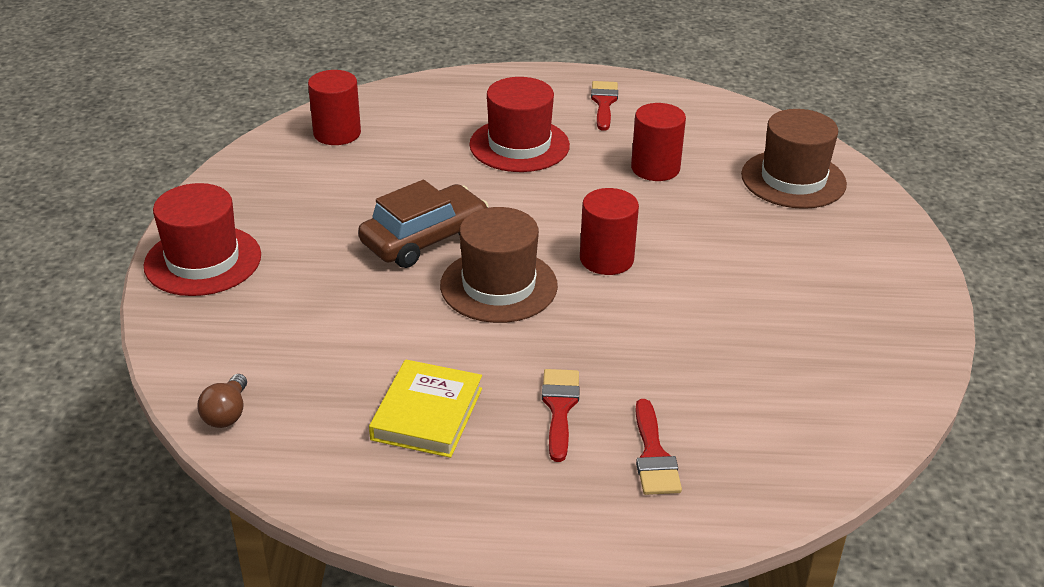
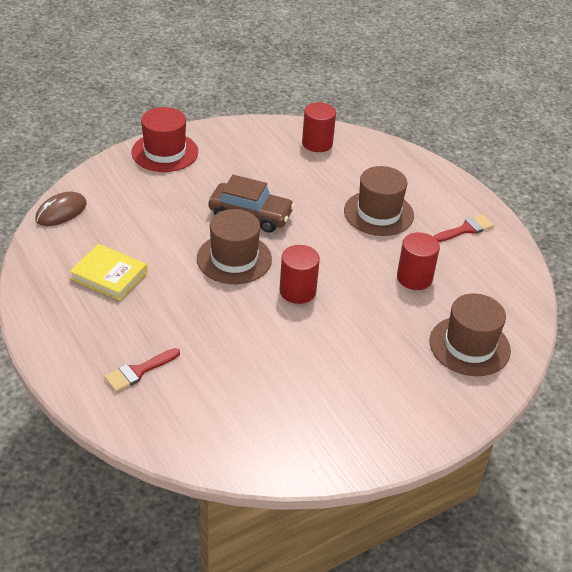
camera: 55 degrees right, 5 degrees up
(227, 414) = (61, 212): brown light bulb -> brown mouse
(427, 414) = (109, 275): yellow book -> yellow book turned 45 degrees clockwise
(519, 145) = (378, 213): red hat -> brown hat
(559, 408) = (150, 321): red brush -> none

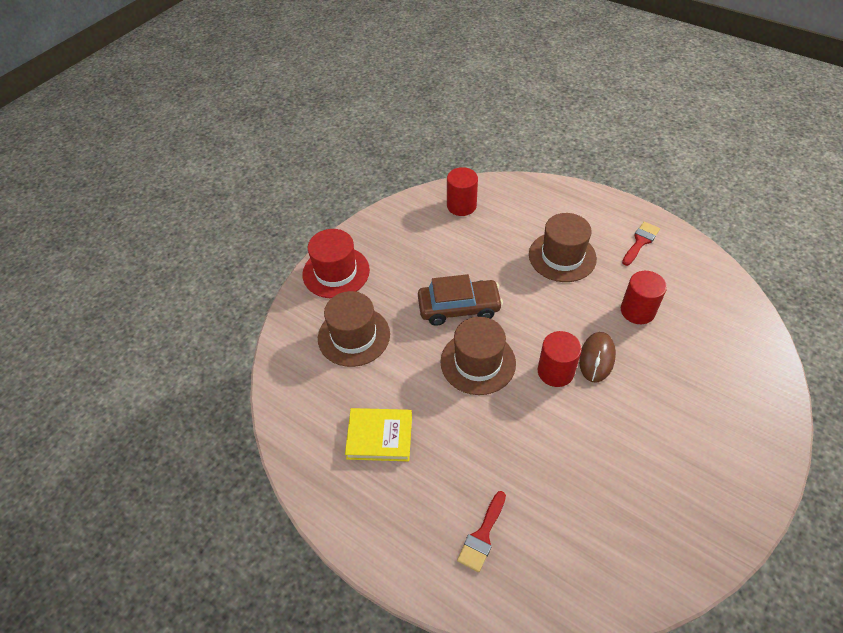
camera: 20 degrees left, 10 degrees up
(61, 212) = (284, 384): brown mouse -> brown mouse (597, 358)
(469, 346) = (729, 360): brown hat -> brown hat (354, 336)

